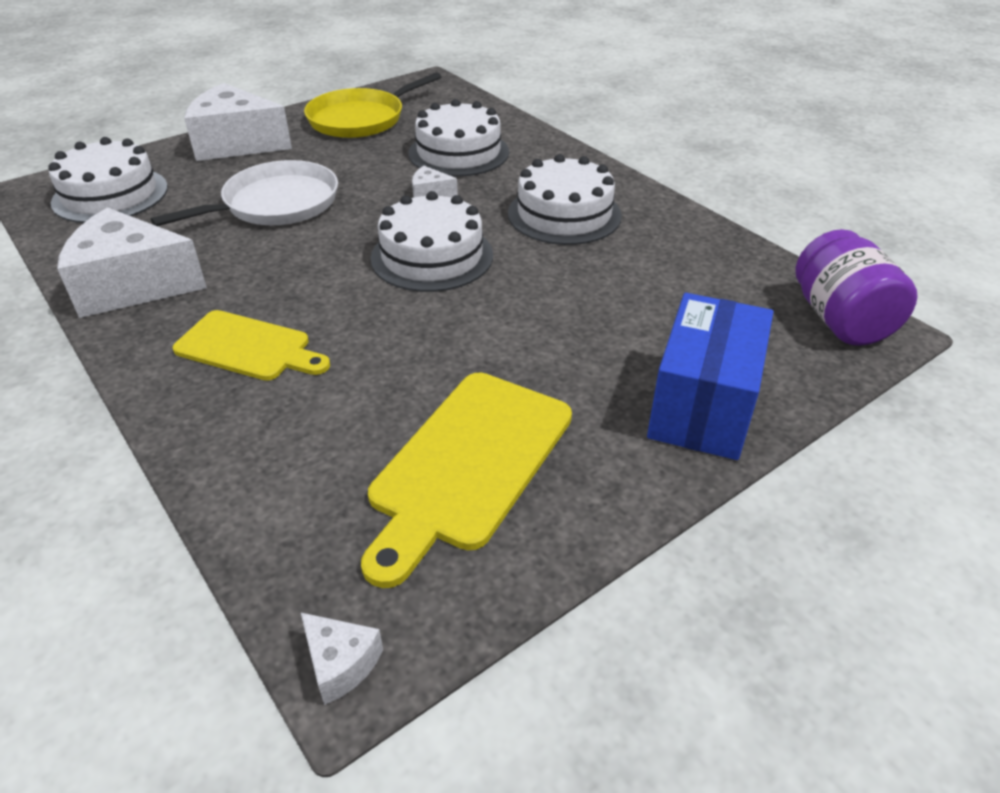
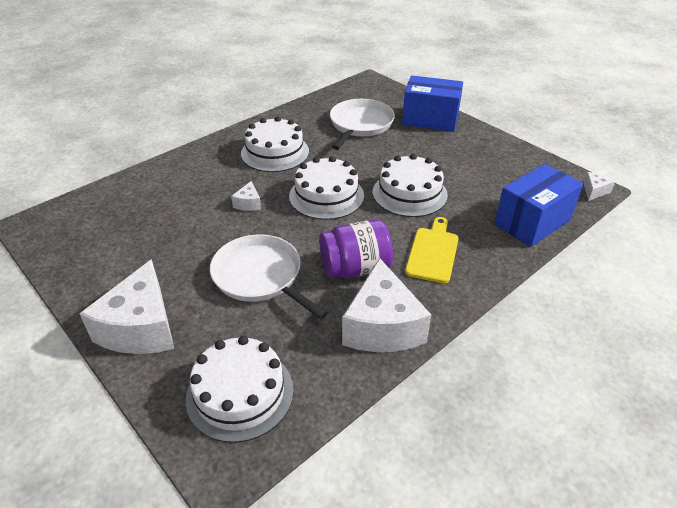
camera: 95 degrees left, 0 degrees up
(270, 496) = (532, 222): none -> blue box
(360, 119) = (106, 254): yellow pan -> none
(458, 152) = (184, 196): white cake -> white cake (409, 193)
(467, 464) = (487, 172): yellow cutting board -> none
(666, 304) = (360, 124): none -> white pan
(840, 320) = (363, 87): purple jar -> purple jar (355, 268)

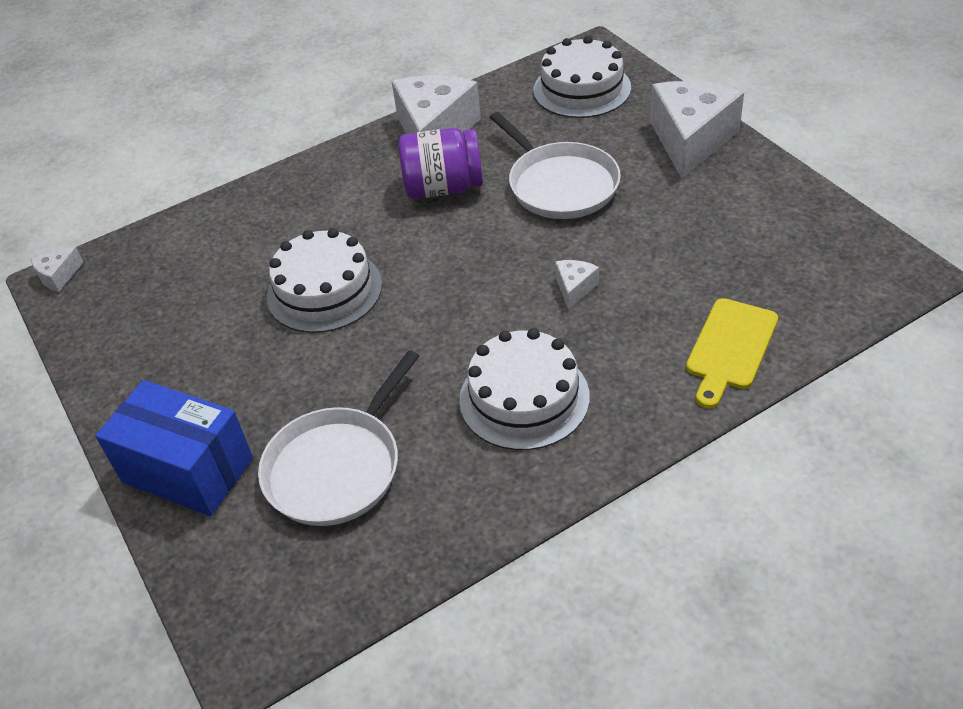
camera: 165 degrees left, 5 degrees up
(326, 196) = (452, 294): white cake -> none
(433, 252) = (340, 202): yellow cutting board -> yellow cutting board (730, 348)
(532, 222) = (188, 234): blue box -> none

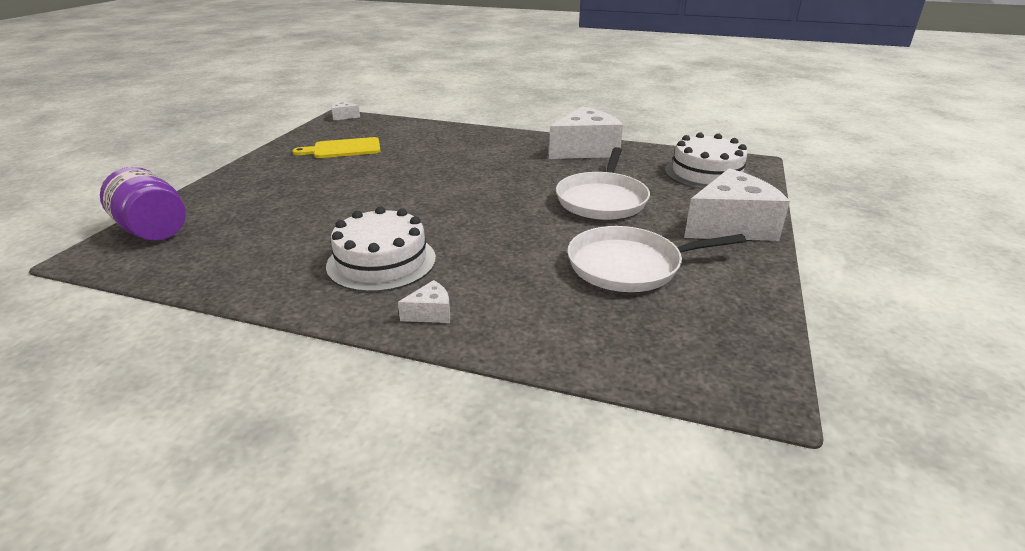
camera: 45 degrees right, 15 degrees down
(188, 470) = (230, 190): blue box -> none
(324, 290) = (407, 171): white cake -> none
(337, 467) = (264, 226): white pan -> white pan (629, 266)
(443, 188) = (540, 169): purple jar -> purple jar (153, 230)
(574, 288) = (510, 240): white cheese -> white cheese (430, 313)
(730, 348) = (529, 327): yellow cutting board -> yellow cutting board (343, 149)

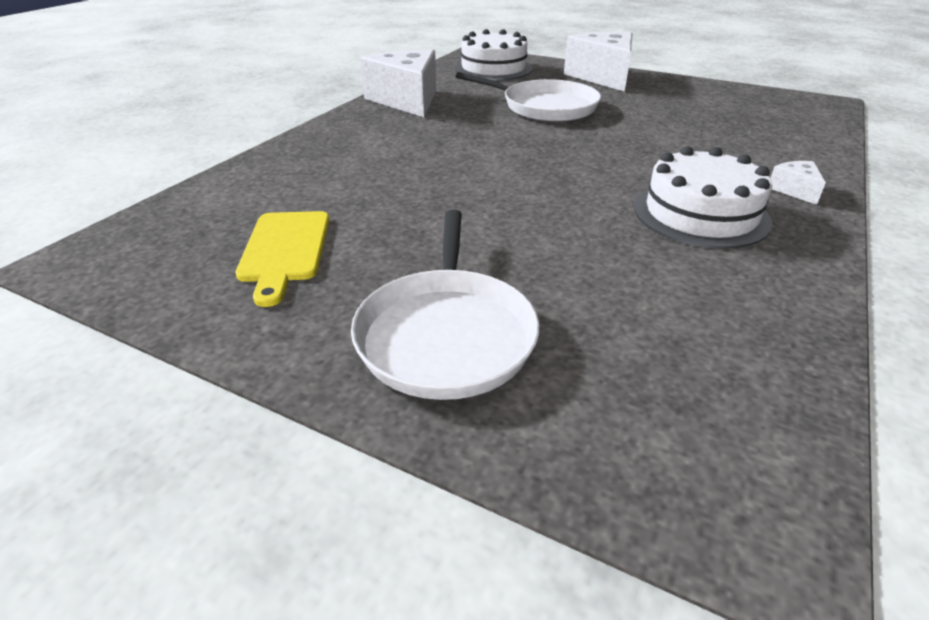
camera: 80 degrees left, 5 degrees up
(153, 230) = (635, 454): purple jar -> none
(344, 116) = (76, 256): white cheese -> none
(629, 266) = (678, 112): white pan -> white pan (446, 334)

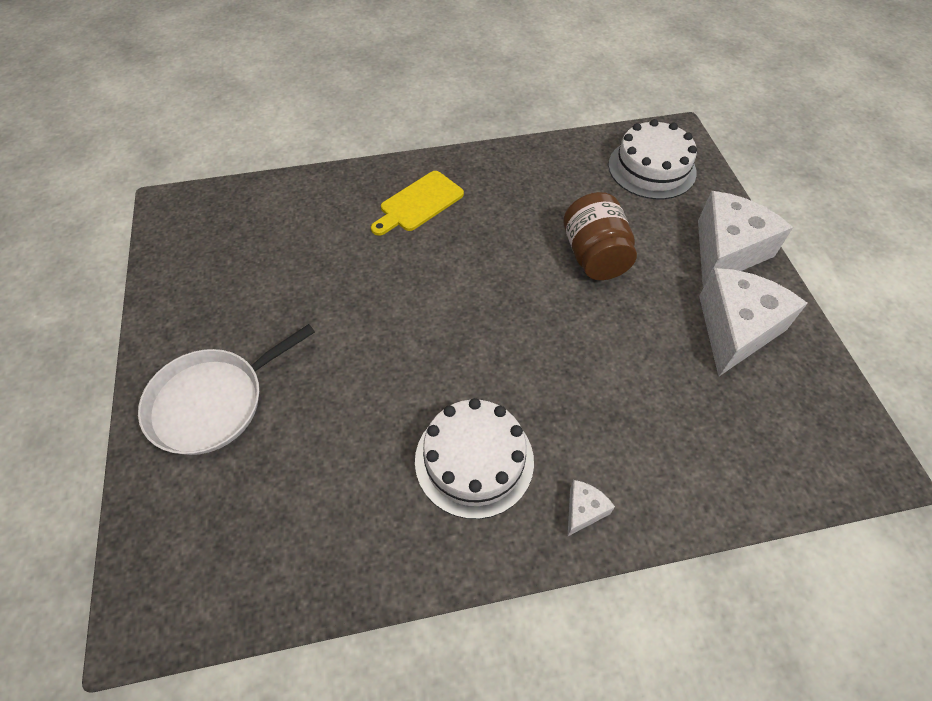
camera: 50 degrees right, 20 degrees up
(284, 250) = (241, 274): yellow cutting board -> yellow cutting board (418, 203)
(407, 100) = (512, 169): white cheese -> white cheese (735, 329)
(545, 107) = (594, 256): white pan -> brown jar

